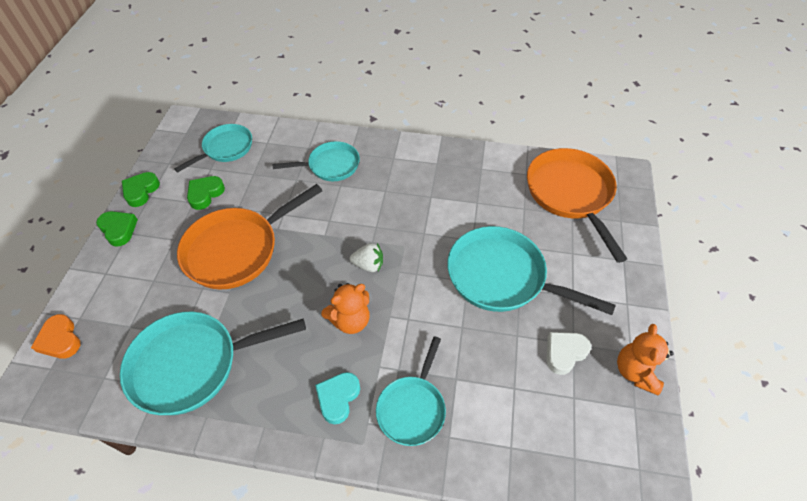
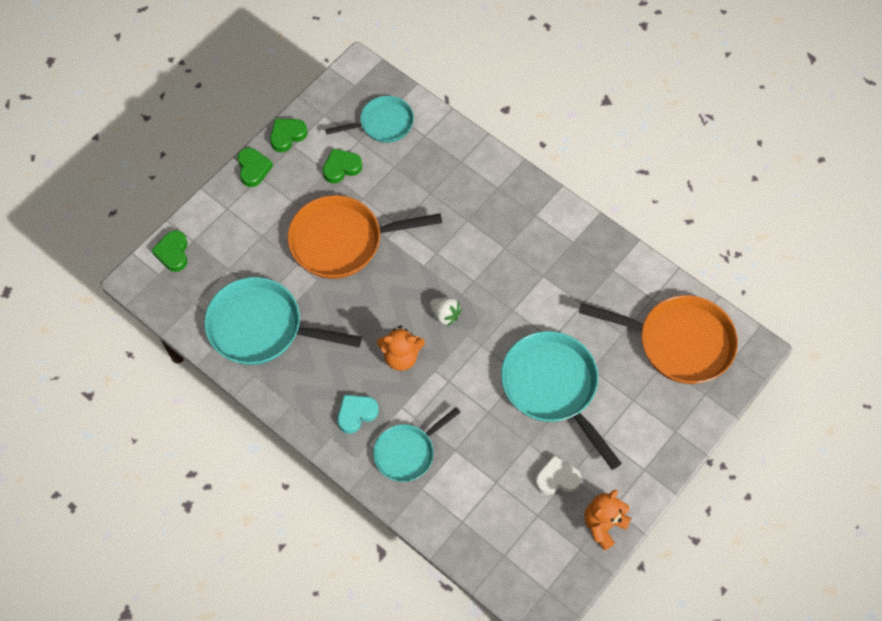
camera: 30 degrees right, 10 degrees up
(60, 340) = (173, 253): orange heart -> green heart
(330, 166) = (470, 193): turquoise pan -> none
(570, 194) = (679, 342): orange pan -> orange pan turned 90 degrees clockwise

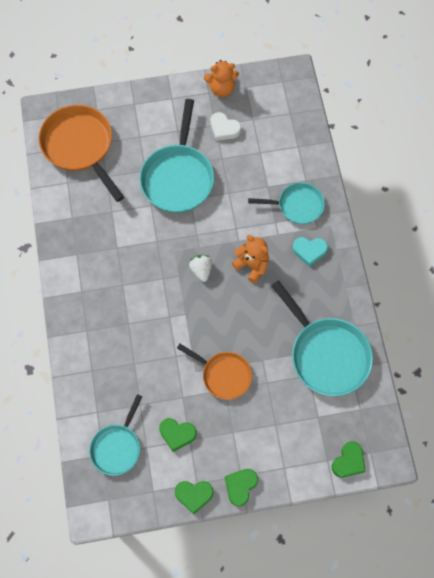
camera: 140 degrees left, 5 degrees up
(342, 241) = (223, 375): orange pan -> orange pan, size x0.61
(383, 124) = (117, 447): turquoise pan -> turquoise pan turned 90 degrees counterclockwise

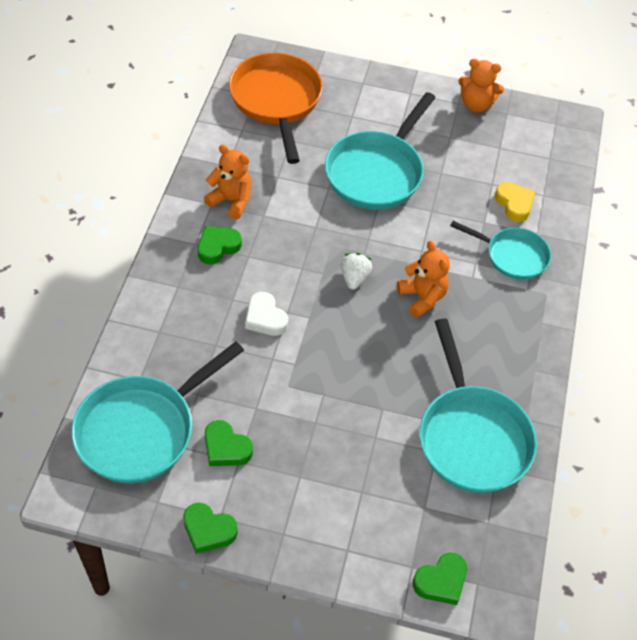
camera: 20 degrees right, 15 degrees down
(89, 246) = (231, 201): none -> orange teddy bear
(117, 447) = (141, 430): turquoise pan -> turquoise pan, size x1.65
(223, 375) = (322, 405): orange pan -> none
(224, 129) = (459, 144): white heart -> white heart (265, 318)
(240, 486) = (276, 547): green heart -> green heart (218, 247)
(281, 162) = (514, 204): none -> yellow heart
(309, 251) = (505, 311): turquoise heart -> none

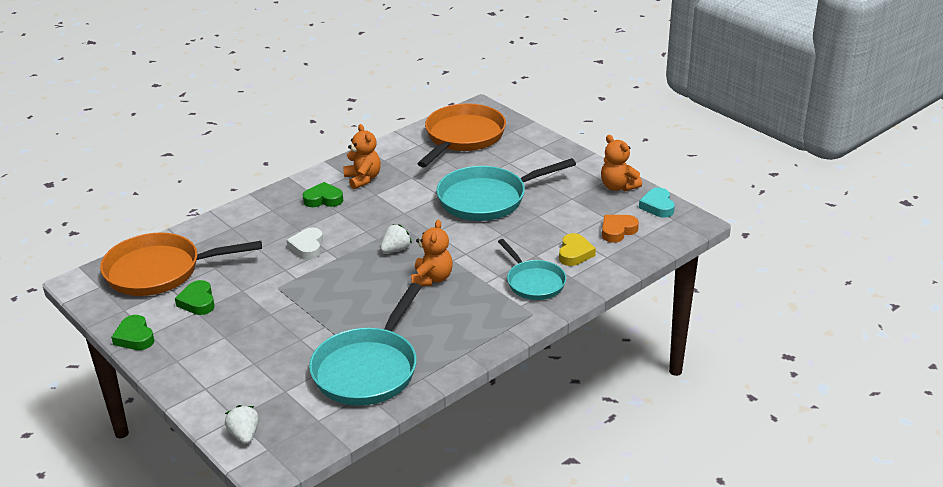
camera: 40 degrees right, 20 degrees down
(141, 430) = (159, 271): turquoise pan -> orange pan
(441, 581) = (244, 435): green heart -> white strawberry
(524, 159) = (617, 231): none -> orange heart
(529, 114) = (657, 206): none -> turquoise heart

